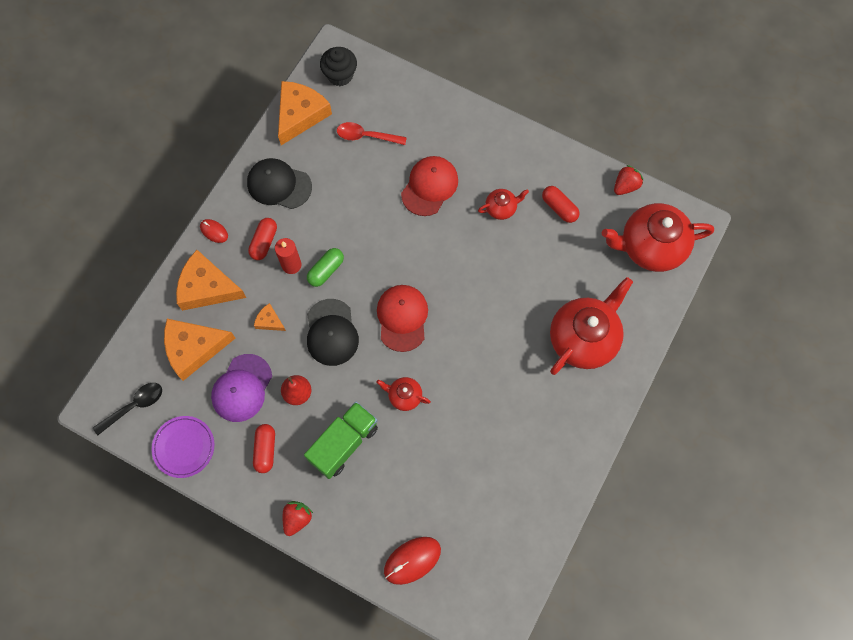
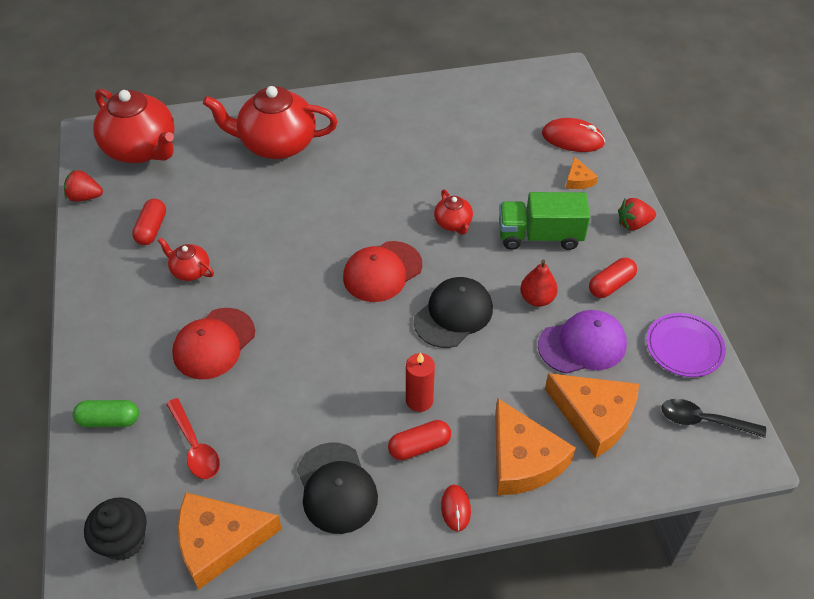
camera: 130 degrees left, 20 degrees down
(269, 321) = (496, 373): orange cheese -> orange cheese (578, 180)
(326, 270) = (395, 365): green capsule -> green capsule (109, 420)
(429, 186) = (214, 343): red cap -> red cap turned 45 degrees counterclockwise

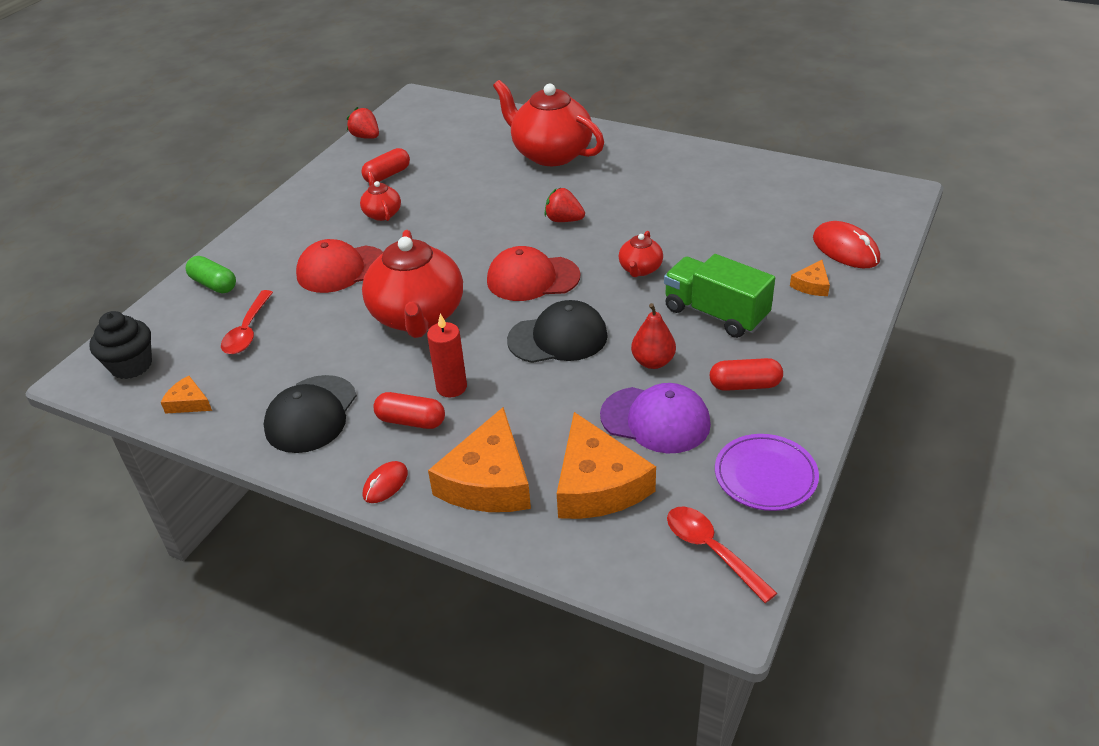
camera: 40 degrees right, 10 degrees down
(141, 149) = (442, 121): red teapot -> red teapot (417, 316)
(219, 541) = (188, 402): orange cheese -> orange cheese, size x0.47
(633, 224) = (831, 345): red strawberry -> red strawberry (564, 220)
(703, 421) = (711, 550): black spoon -> red spoon

